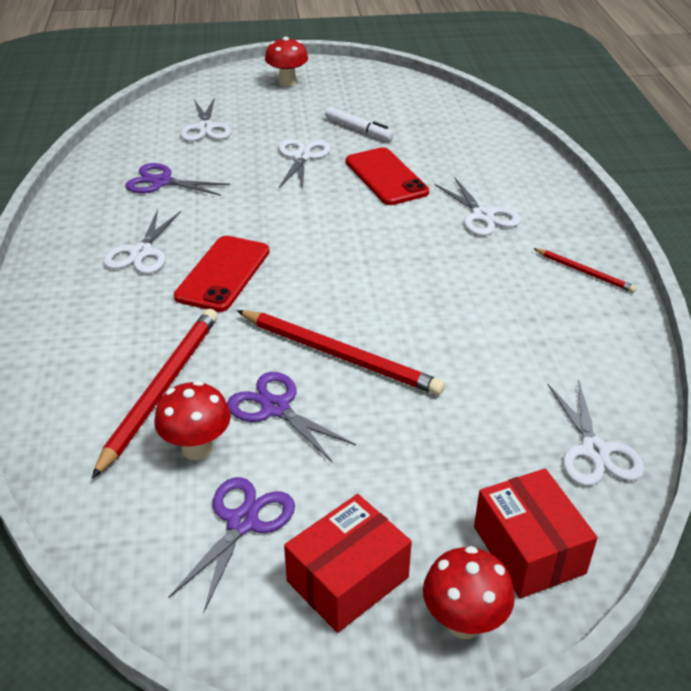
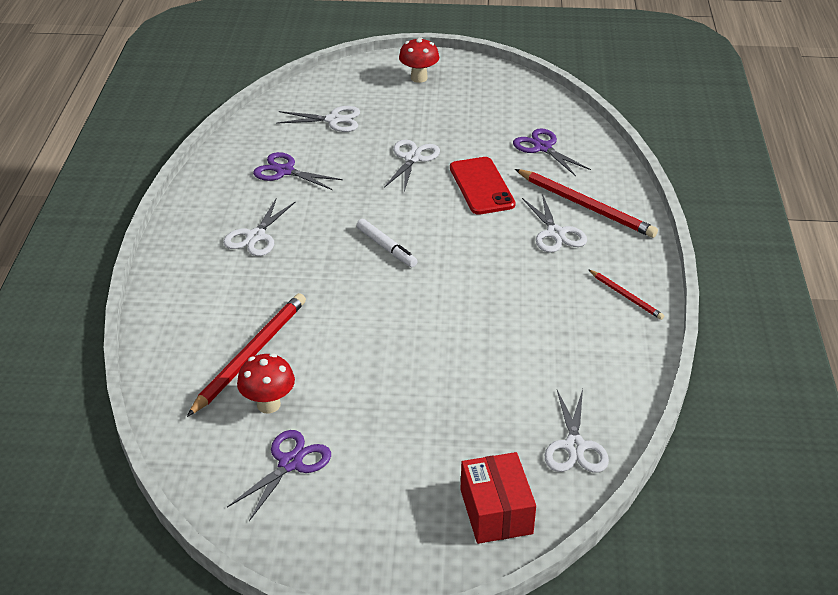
camera: 10 degrees right, 0 degrees up
(205, 128) = (333, 120): white scissors -> white scissors turned 90 degrees counterclockwise
(223, 274) = (319, 263): red phone -> none
(276, 408) = (335, 381): purple scissors -> purple scissors (543, 147)
(339, 355) = (396, 344): red pencil -> red pencil (585, 206)
(348, 579) = (356, 513): red box -> none
(358, 129) = (471, 135): white marker -> white marker (386, 248)
(463, 622) = (431, 553): red mushroom -> none

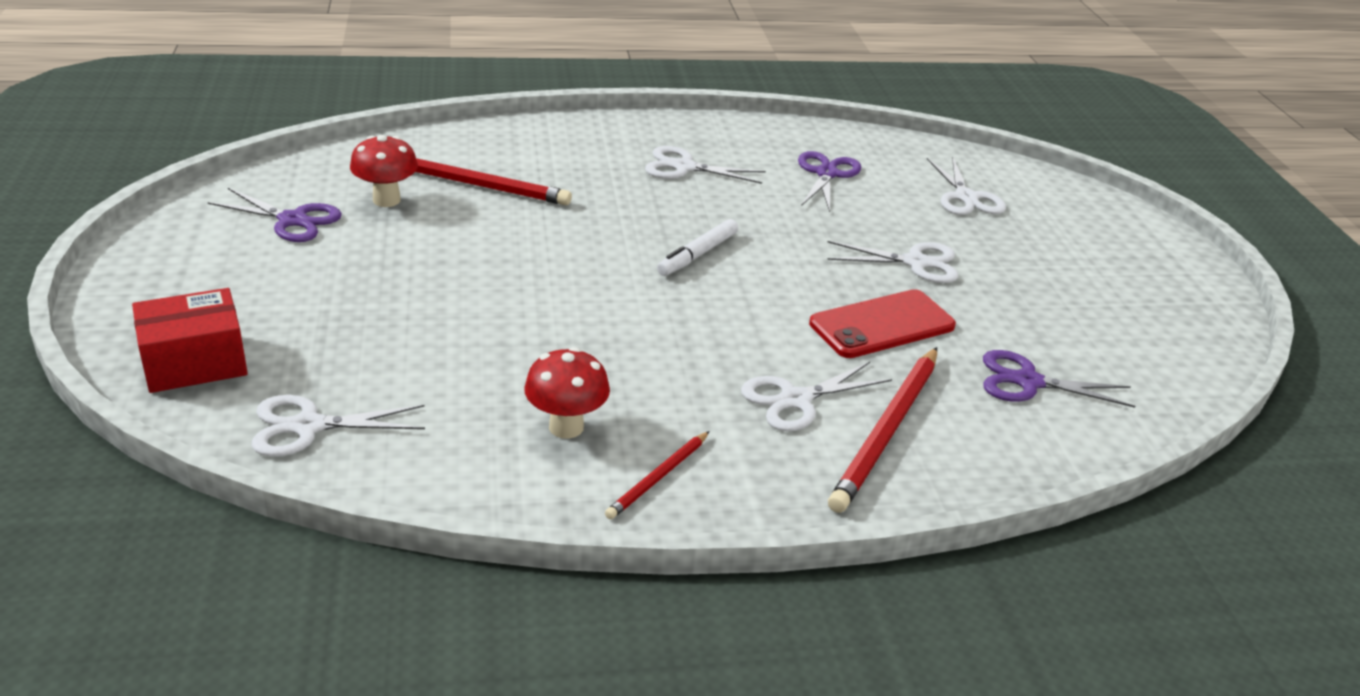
camera: 75 degrees right, 5 degrees down
(419, 78) = (1132, 256): red mushroom -> red mushroom (566, 427)
(543, 147) = (1028, 382): purple scissors -> purple scissors turned 120 degrees counterclockwise

